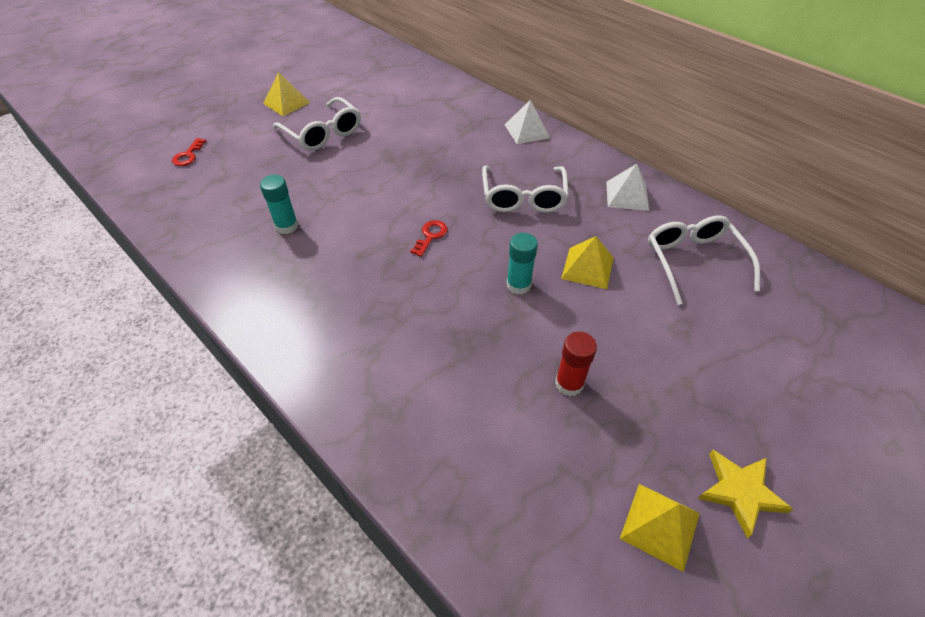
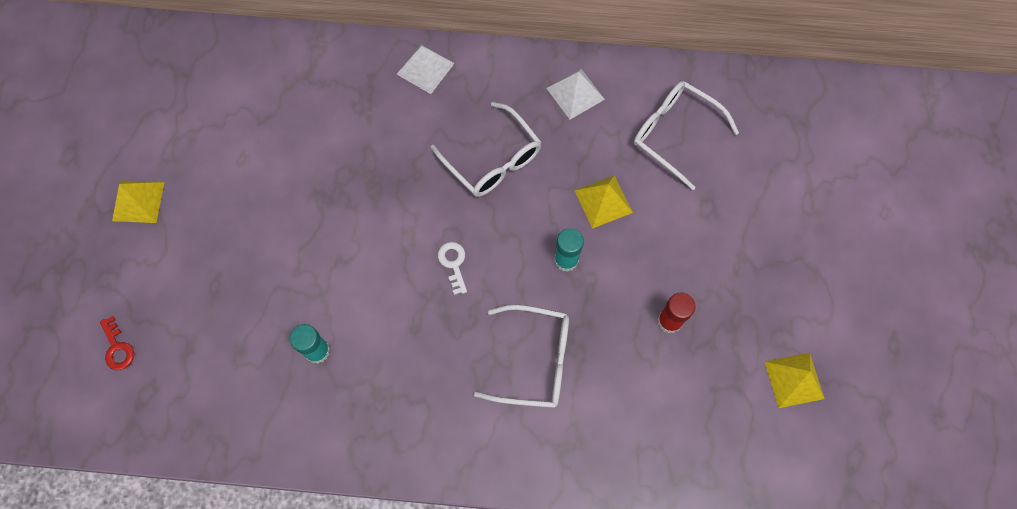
camera: 40 degrees left, 20 degrees up
(323, 133) = (227, 215): white glasses -> white glasses (534, 360)
(430, 236) = (453, 264): red key -> white key
(740, 492) = (822, 318): yellow star -> none

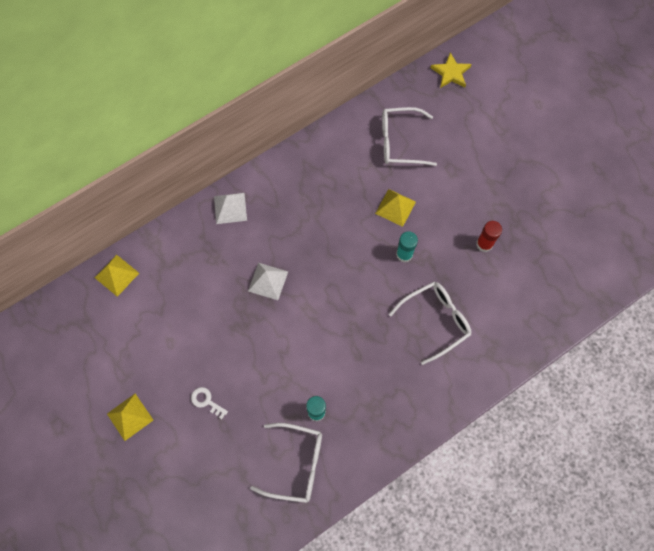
camera: 40 degrees left, 0 degrees up
(117, 348) = (200, 507): red key -> none
(453, 264) = (347, 304): white key -> white key (206, 401)
(493, 160) = (316, 231): white glasses -> white glasses (296, 464)
(575, 93) = (327, 159): white pyramid -> white pyramid (268, 281)
(794, 380) = (568, 225): yellow pyramid -> yellow pyramid (117, 275)
(806, 100) = (451, 73): none -> yellow star

